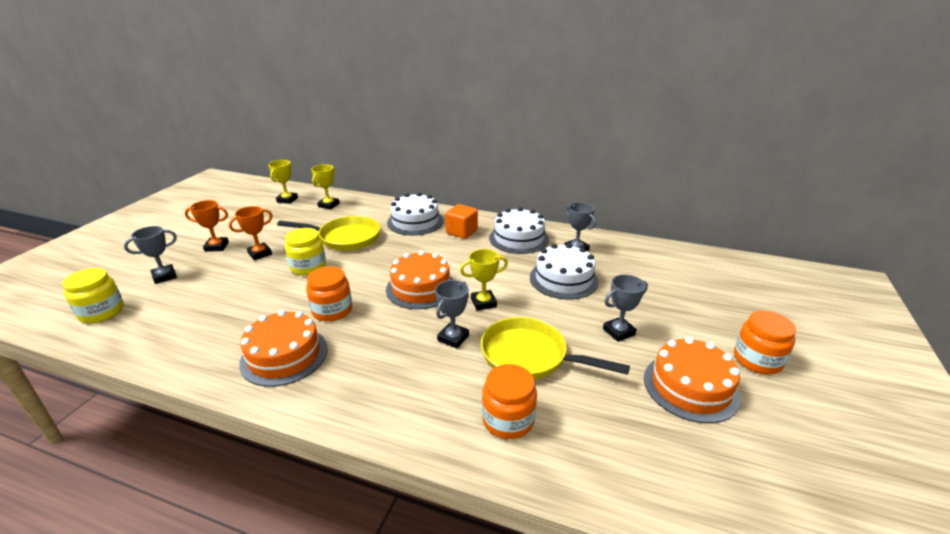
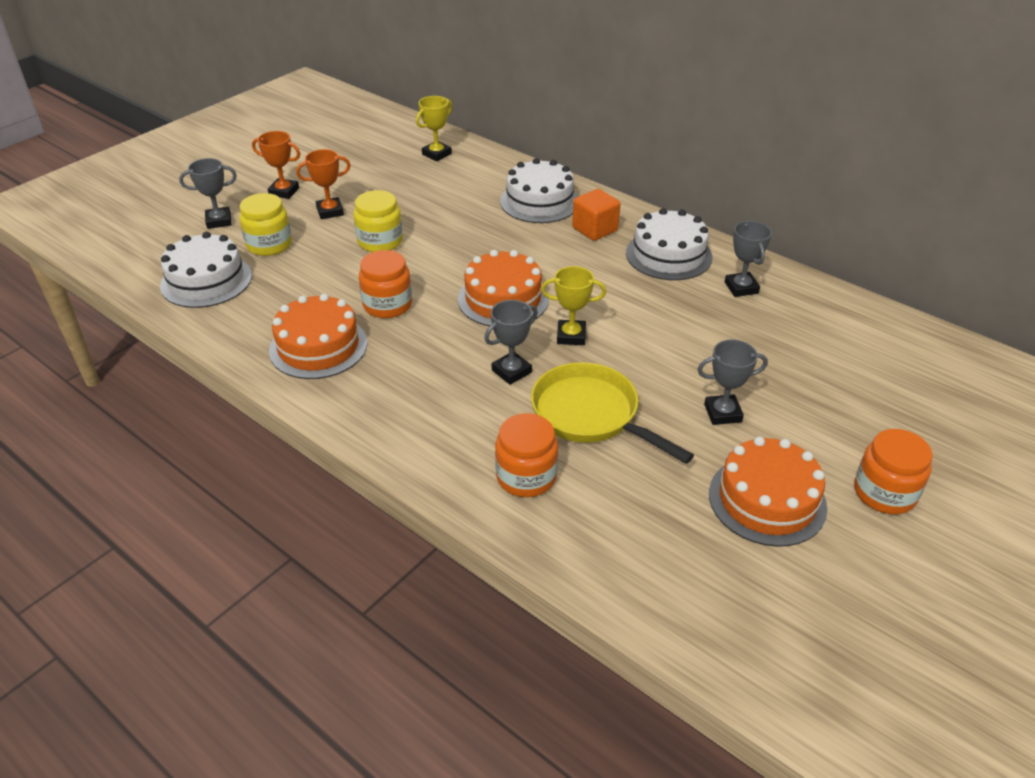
camera: 20 degrees right, 10 degrees up
(102, 312) = (148, 252): yellow jar -> yellow jar (269, 244)
(287, 200) = (387, 136): yellow trophy -> none
(345, 238) = (439, 209): yellow pan -> none
(563, 279) = (695, 327): white cake -> white cake (206, 280)

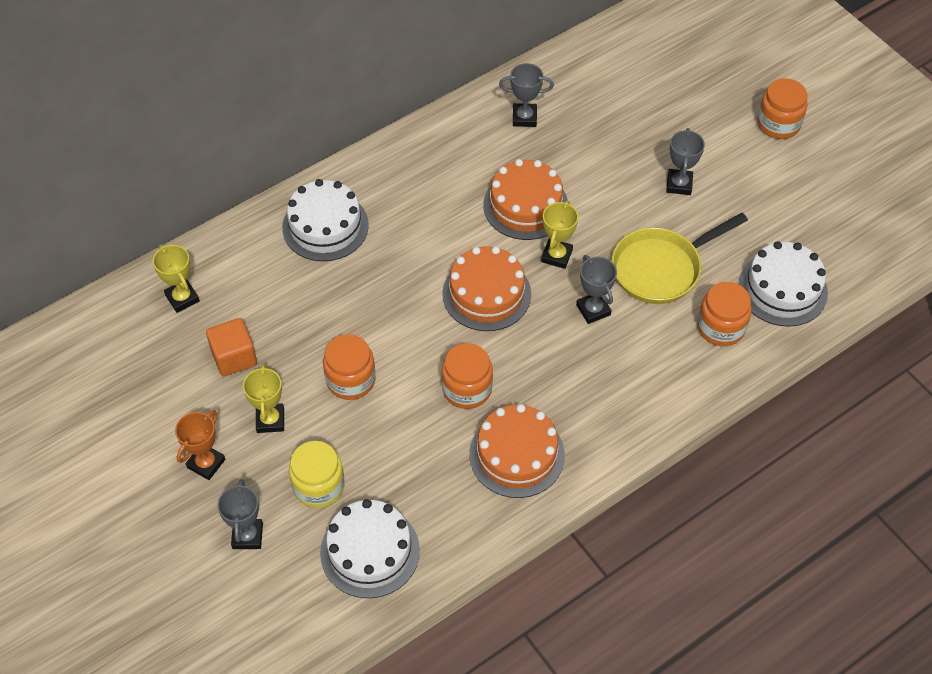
camera: 75 degrees left, 15 degrees up
(330, 211) = (270, 420): orange trophy -> yellow trophy
(380, 241) = (350, 380): yellow jar -> orange jar
(595, 229) = (394, 194): orange cube -> orange cube (234, 357)
(668, 255) = (458, 151): white cake -> white cake (782, 289)
(767, 500) = (772, 190): orange cake -> orange cake (525, 205)

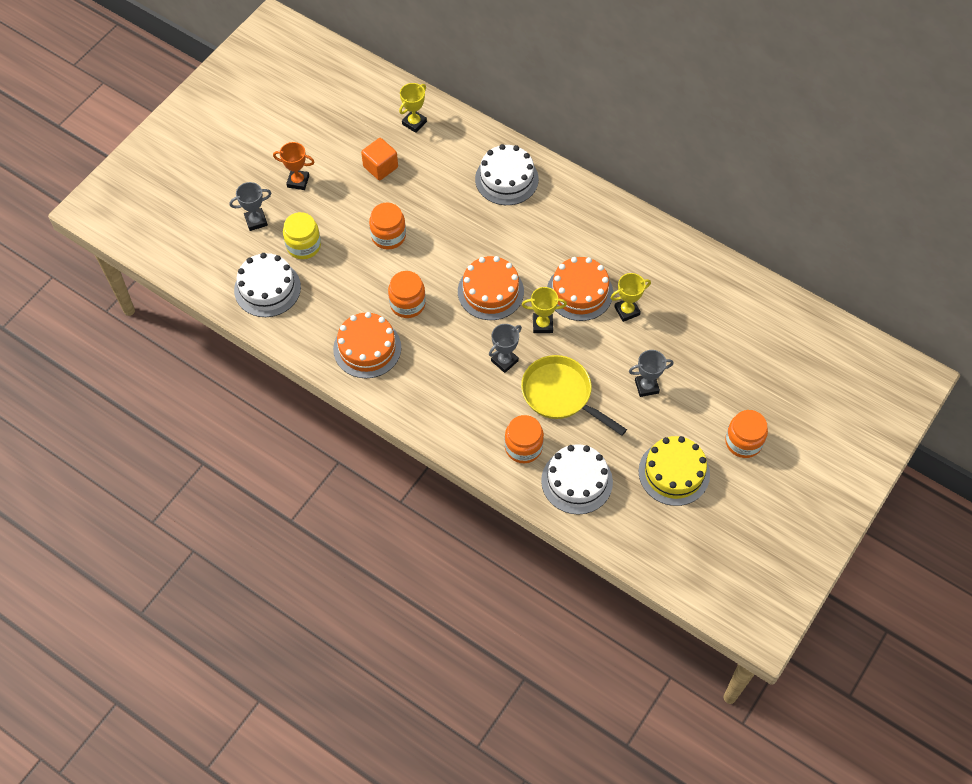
camera: 70 degrees right, 5 degrees up
(270, 420) = (341, 203): yellow trophy -> yellow trophy (627, 311)
(524, 117) = (663, 267): grey trophy -> none
(798, 196) = (674, 473): none -> yellow cake

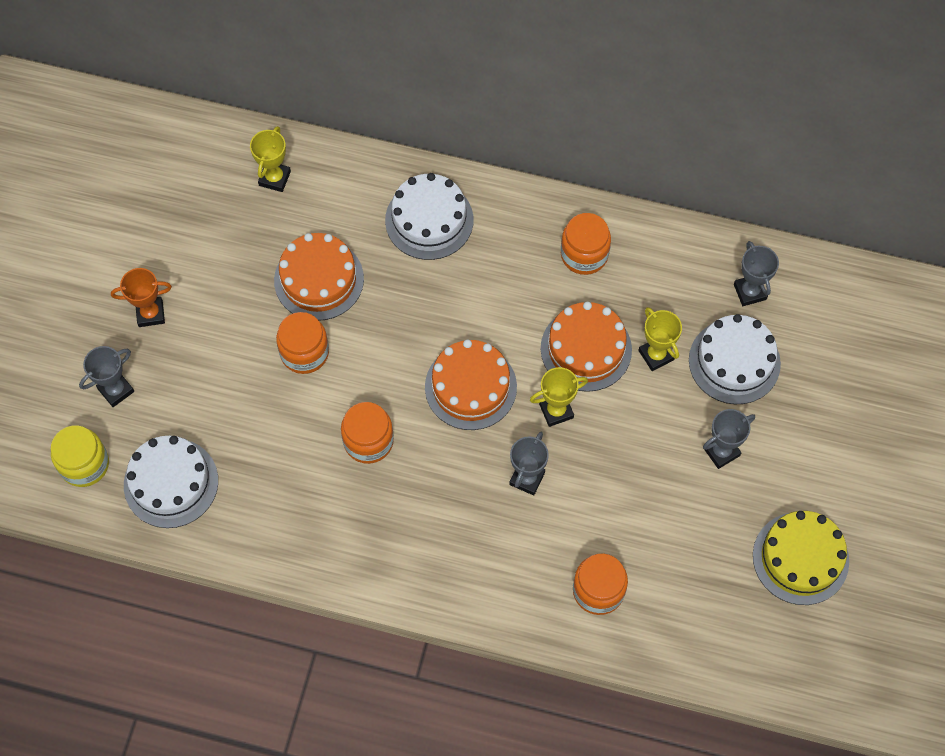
camera: 20 degrees left, 5 degrees up
(303, 245) = (195, 404): yellow jar -> yellow jar (84, 464)
(367, 348) = (340, 523): orange cake -> orange cake (319, 279)
(380, 167) = (254, 257): orange cube -> none
(560, 394) = (617, 501): yellow pan -> none
(577, 481) = (684, 613): white cake -> white cake (734, 361)
(627, 311) = (656, 355): yellow trophy -> yellow trophy turned 75 degrees counterclockwise
(710, 291) = (750, 292): none -> grey trophy
(743, 442) = (870, 485): orange jar -> orange jar (584, 254)

